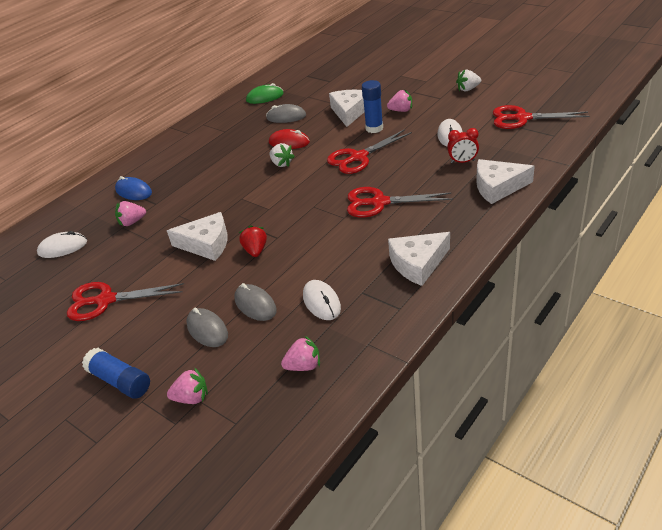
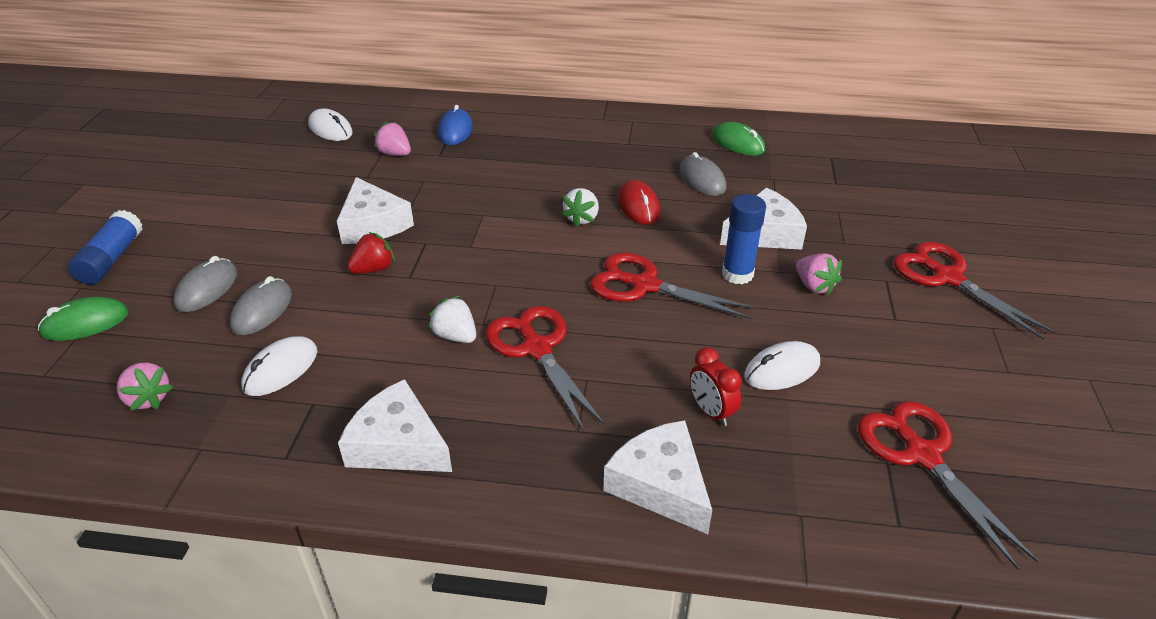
camera: 55 degrees right, 0 degrees up
(105, 300) = (246, 194): red scissors -> red scissors (947, 277)
(192, 398) = (85, 323): pink strawberry -> green mouse
(468, 89) = (958, 345): white strawberry -> white strawberry (455, 336)

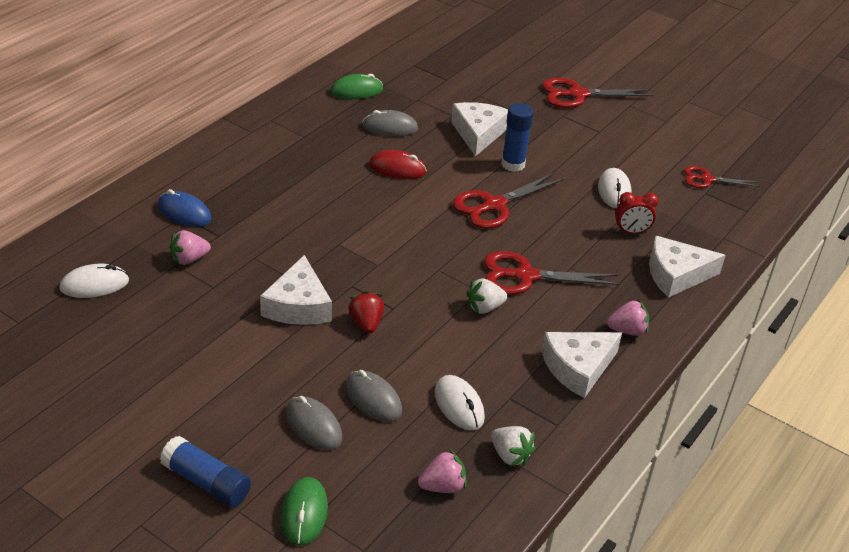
camera: 65 degrees left, 0 degrees up
(373, 224) = (298, 305): white cheese -> white cheese turned 90 degrees clockwise
(582, 218) = (390, 199): white strawberry -> white strawberry (510, 455)
(814, 286) = (548, 142): pink strawberry -> pink strawberry (627, 330)
(922, 455) = (707, 179): red scissors -> red scissors, size x0.62

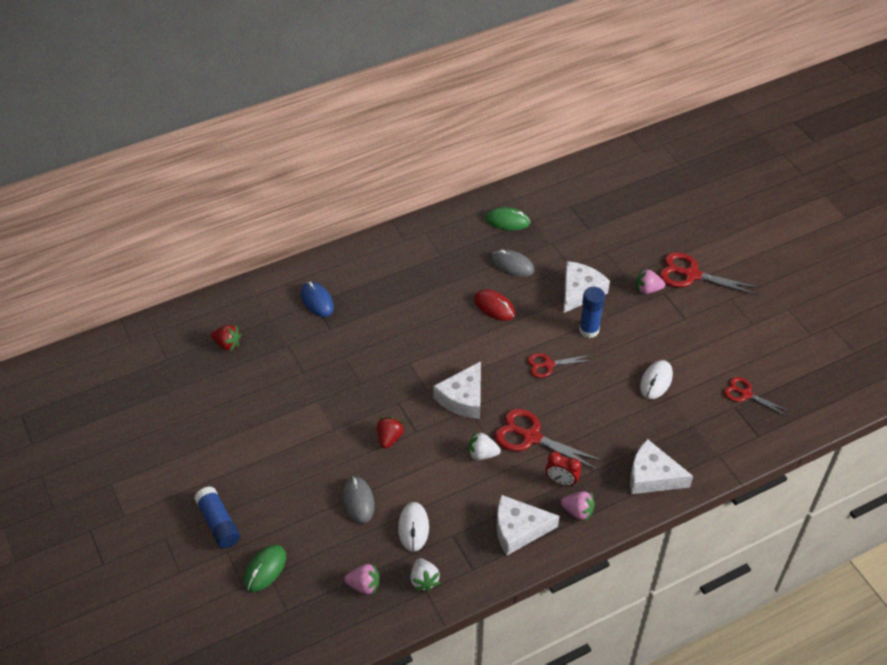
camera: 30 degrees right, 10 degrees up
(94, 285) = (227, 344): white mouse -> red strawberry
(189, 259) = (299, 343): pink strawberry -> pink strawberry (647, 289)
(298, 305) = (351, 407): white cheese -> white cheese (463, 398)
(313, 426) = (307, 507): grey mouse -> none
(494, 205) = (548, 365): red scissors -> red scissors, size x0.62
(631, 232) = (643, 424): red clock -> red clock (561, 481)

